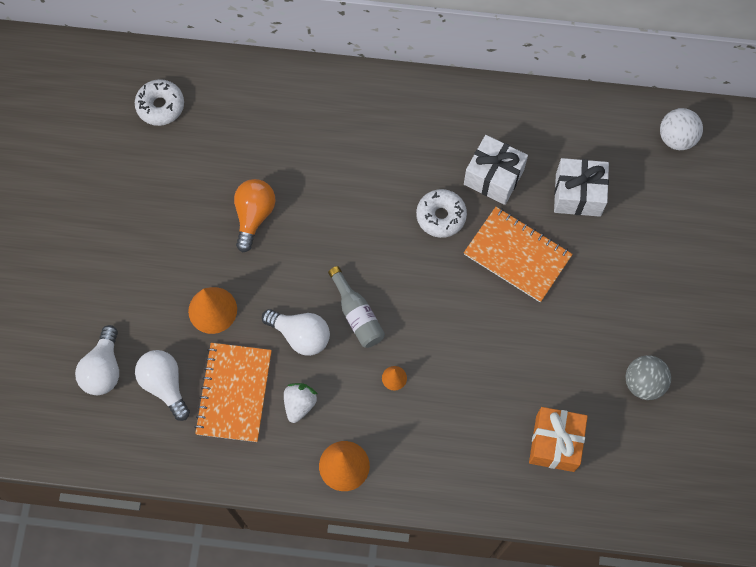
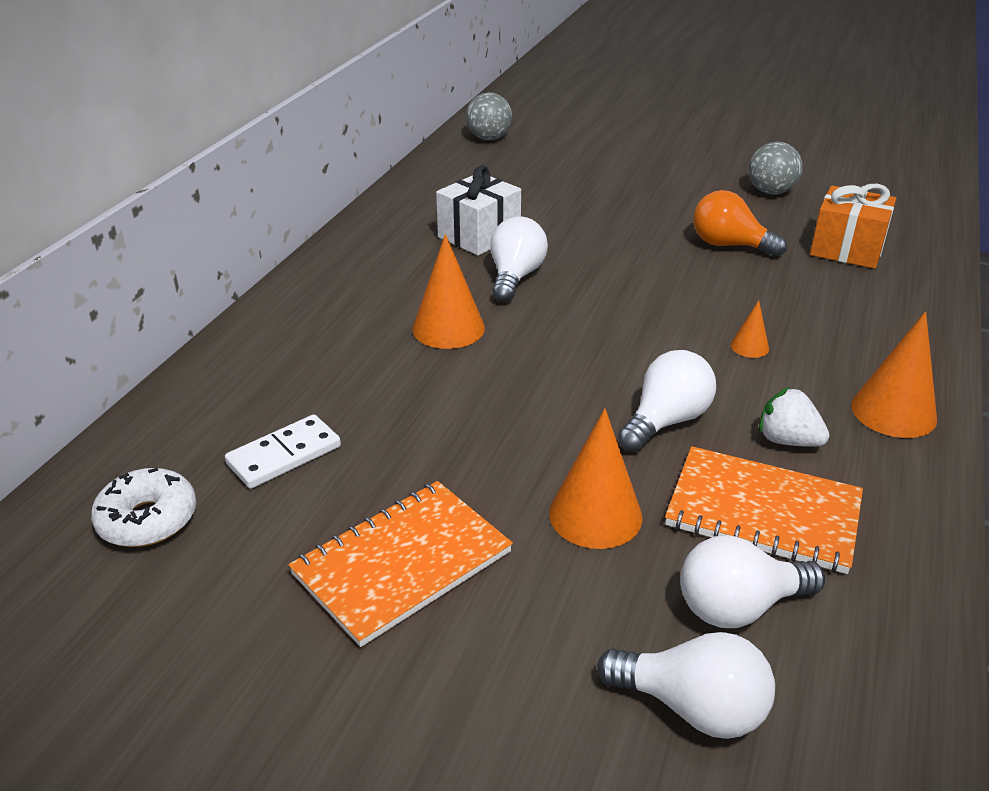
camera: 75 degrees left, 35 degrees down
(221, 146) = (284, 455): none -> white domino
(254, 215) = (434, 438): orange light bulb -> orange light bulb (729, 245)
(357, 315) = (643, 363): grey bottle -> none
(364, 191) = (448, 328): none -> orange cone
(441, 216) = (515, 277): white donut -> white light bulb
(517, 255) = (591, 236): orange notebook -> orange notebook (402, 563)
(578, 194) = (528, 192): white gift -> none
(676, 138) = (489, 138): white ball -> grey ball

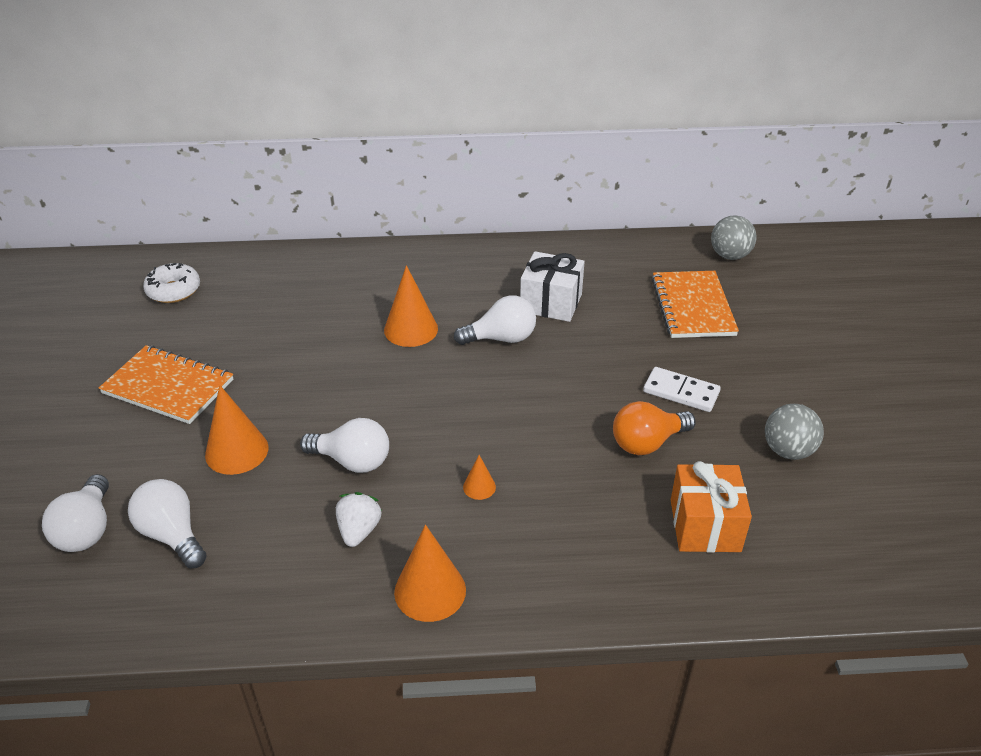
camera: 65 degrees right, 5 degrees up
(284, 455) = (243, 313): white domino -> white domino (681, 392)
(729, 245) = (647, 443): orange light bulb -> orange light bulb turned 120 degrees counterclockwise
(763, 512) = (268, 531): orange notebook -> orange notebook (692, 306)

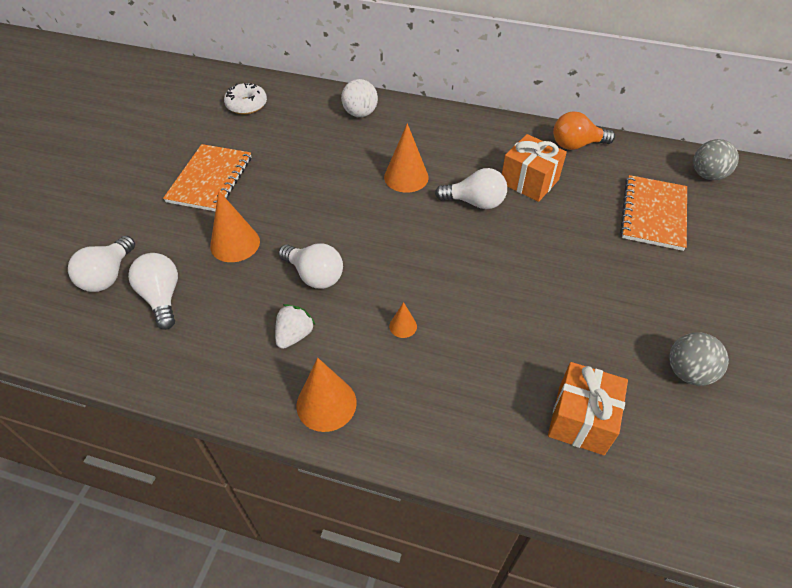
camera: 20 degrees right, 10 degrees up
(168, 387) = (210, 179): orange notebook -> orange notebook turned 60 degrees clockwise
(323, 271) = (360, 113): none -> white ball
(551, 303) = (529, 181): white gift -> orange gift
(647, 443) = (560, 328): orange light bulb -> orange light bulb (576, 145)
(681, 392) = (610, 289): white domino -> none

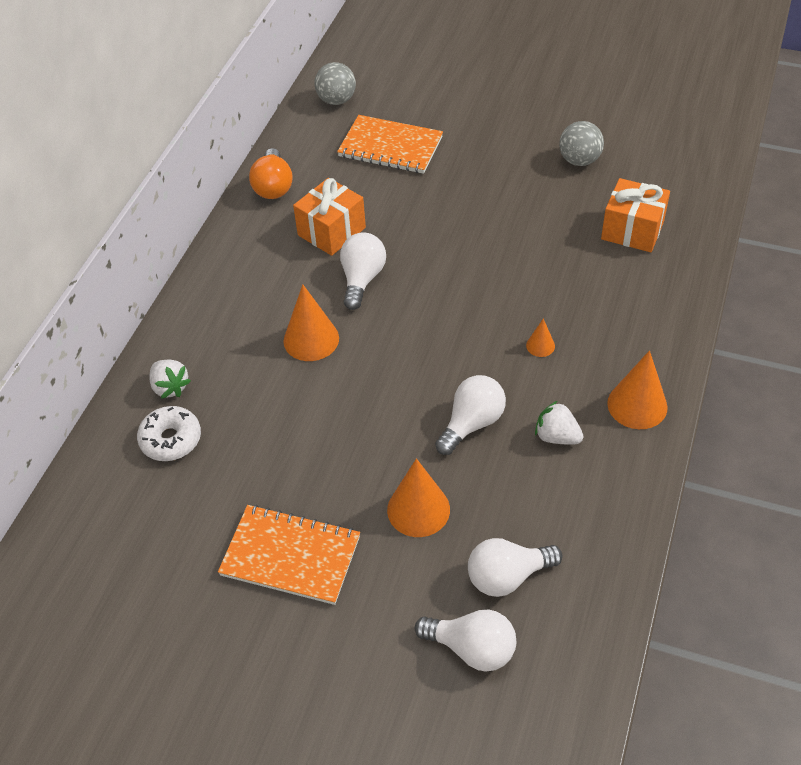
camera: 85 degrees left, 0 degrees up
(246, 105) = (117, 531): white donut -> white donut (171, 439)
(360, 113) = (170, 387): white ball -> white strawberry

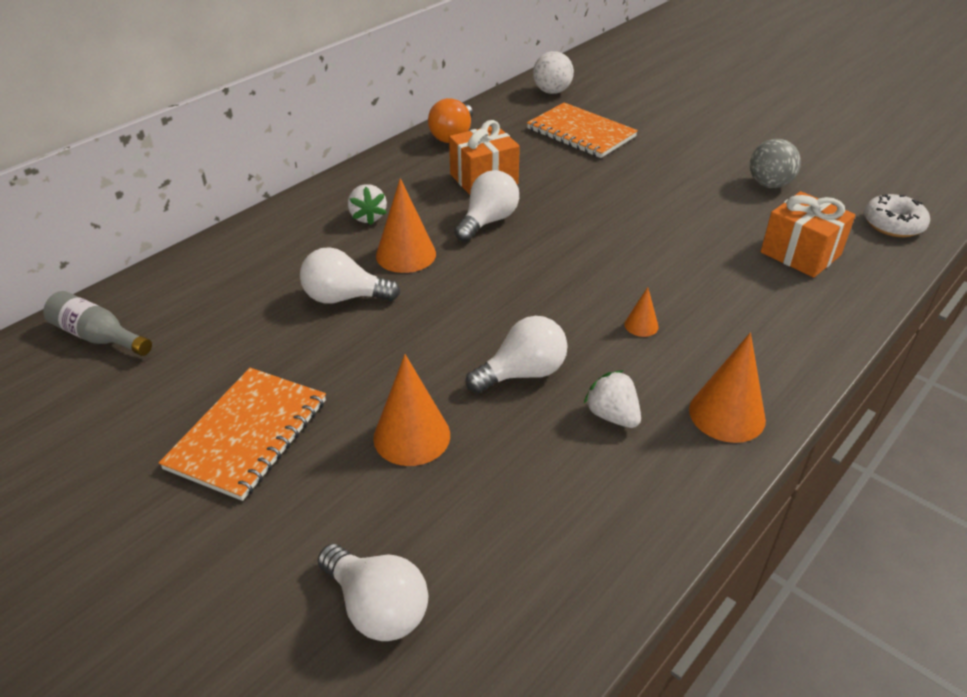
camera: 20 degrees right, 10 degrees down
(96, 517) = (98, 337): none -> grey bottle
(170, 387) = (248, 255): white strawberry -> white strawberry (368, 217)
(171, 439) = (215, 296): white donut -> white donut (893, 224)
(290, 556) = (248, 434): orange notebook -> orange notebook turned 75 degrees clockwise
(336, 100) = (552, 92): grey ball -> white ball
(507, 576) = (469, 541): white light bulb -> white light bulb (344, 297)

